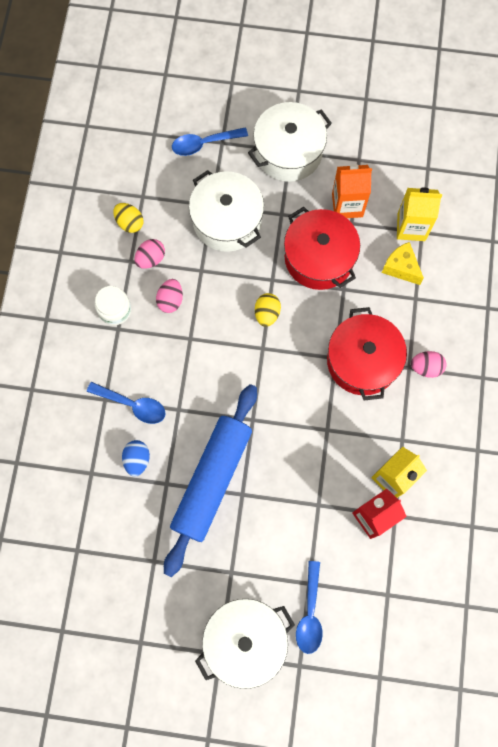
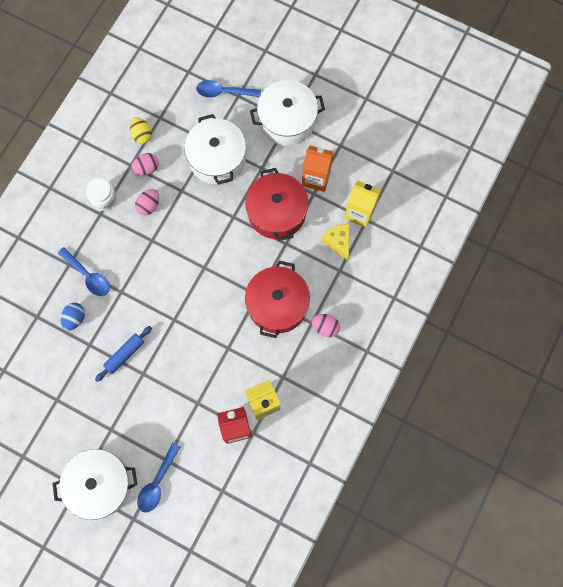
camera: 20 degrees right, 0 degrees up
(212, 480) = (125, 354): blue rolling pin -> blue rolling pin, size x0.45
(267, 313) = (218, 242): yellow egg -> none

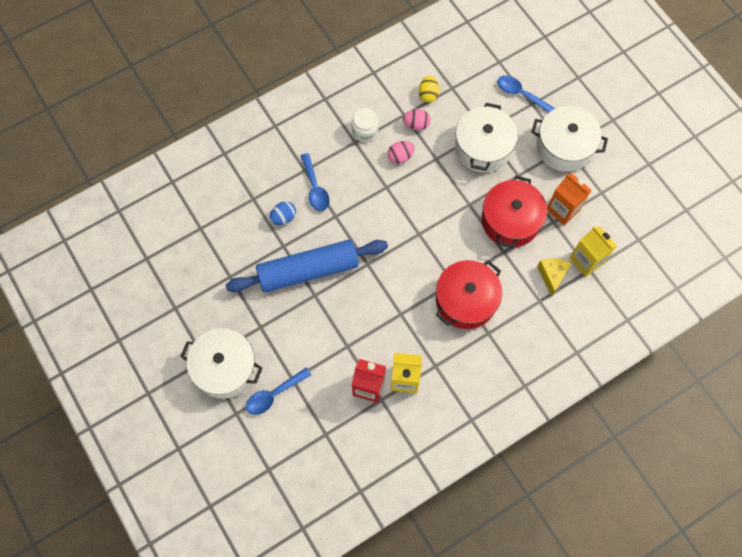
camera: 30 degrees right, 5 degrees down
(125, 354) = (308, 270): blue rolling pin -> blue rolling pin, size x2.20
(325, 327) = (498, 343): pink egg -> none

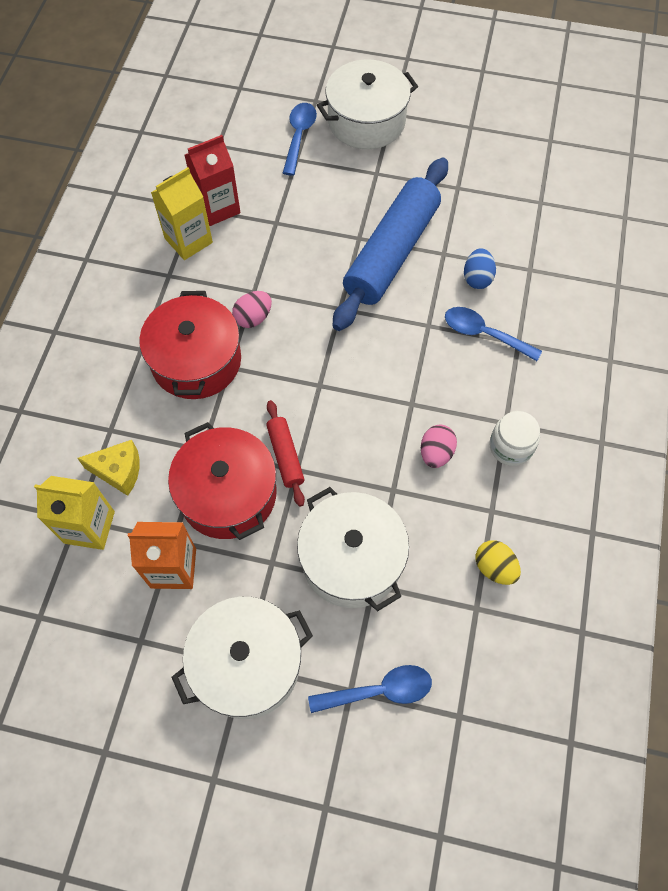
camera: 135 degrees right, 5 degrees down
(416, 124) = (463, 512): pink egg -> pink egg (253, 318)
(468, 214) = (285, 456): none -> red rolling pin
(552, 275) = (119, 471): yellow cheese -> yellow cheese turned 45 degrees counterclockwise

